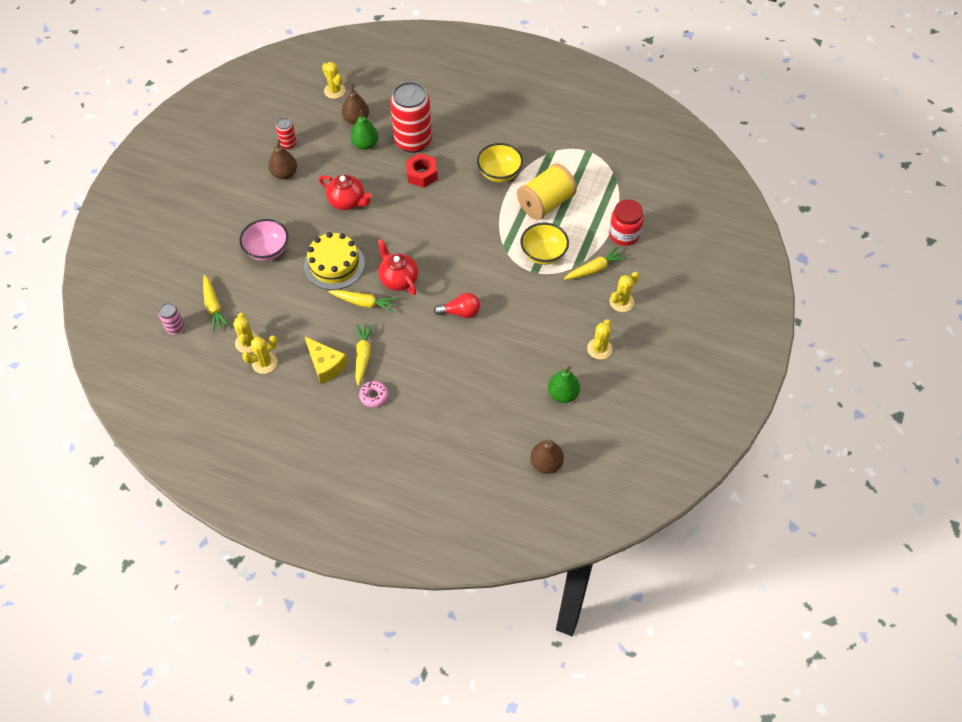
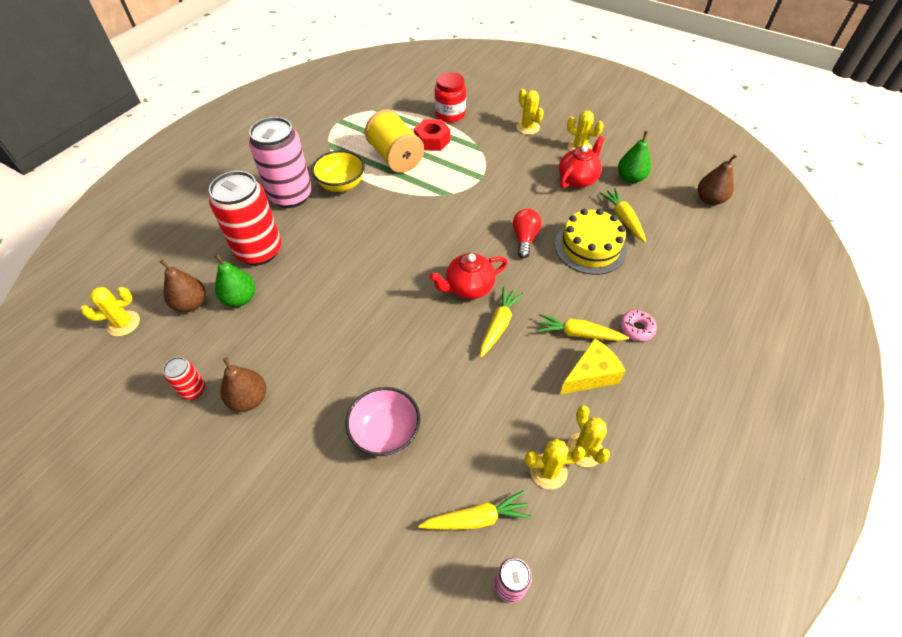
camera: 80 degrees left, 5 degrees down
(334, 264) = (431, 351): yellow cake -> yellow cake (590, 247)
(347, 201) = (330, 327): red teapot -> red teapot (578, 179)
(421, 174) = (315, 248): red nut -> red nut (432, 140)
(478, 143) = (291, 196): none -> pink can
(543, 254) = (460, 168): yellow bowl -> none
(594, 269) = (486, 138): yellow carrot -> yellow carrot (623, 219)

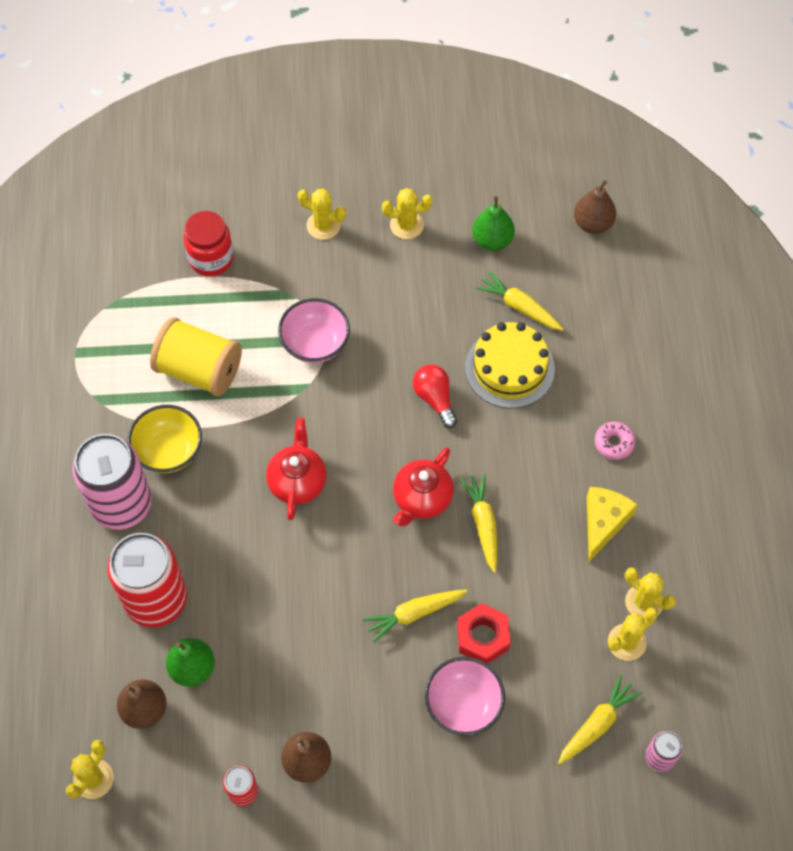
camera: 35 degrees left, 10 degrees up
(432, 140) = (223, 316): red nut -> red nut (482, 637)
(473, 176) = (315, 344): none -> pink bowl
(578, 179) = (436, 276): red teapot -> red teapot (297, 481)
(578, 334) = (564, 484): yellow carrot -> yellow carrot (414, 614)

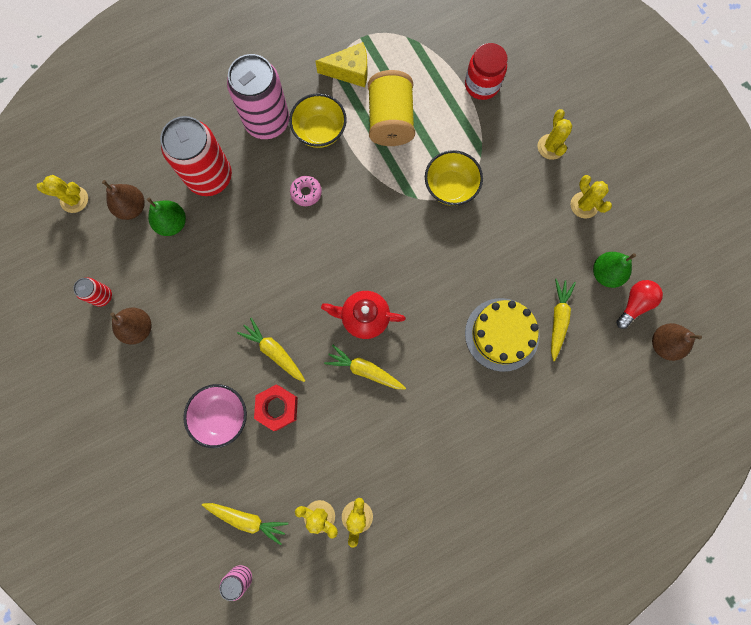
camera: 65 degrees right, 15 degrees up
(297, 481) = (337, 226): red teapot -> none
(315, 344) = (450, 187): pink bowl -> yellow bowl
(435, 399) = (448, 291): red light bulb -> red light bulb (634, 304)
(483, 524) = (365, 370): yellow carrot -> yellow carrot turned 120 degrees counterclockwise
(603, 523) = (407, 459): yellow cheese -> yellow cheese (349, 71)
(614, 443) = (478, 440): pink donut -> pink donut (306, 193)

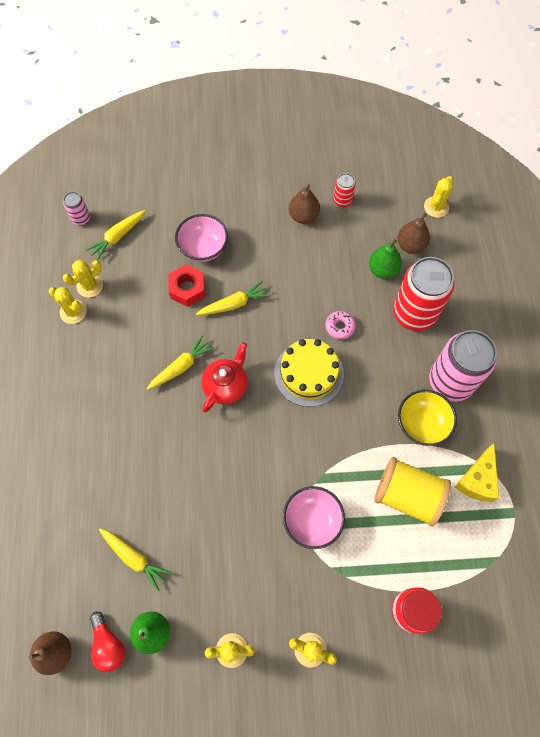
camera: 115 degrees right, 10 degrees down
(306, 193) = (364, 386): pink donut -> pink donut (340, 327)
(450, 187) = (312, 520): yellow bowl -> pink bowl
(501, 334) = (149, 497): yellow cake -> yellow cake (308, 373)

